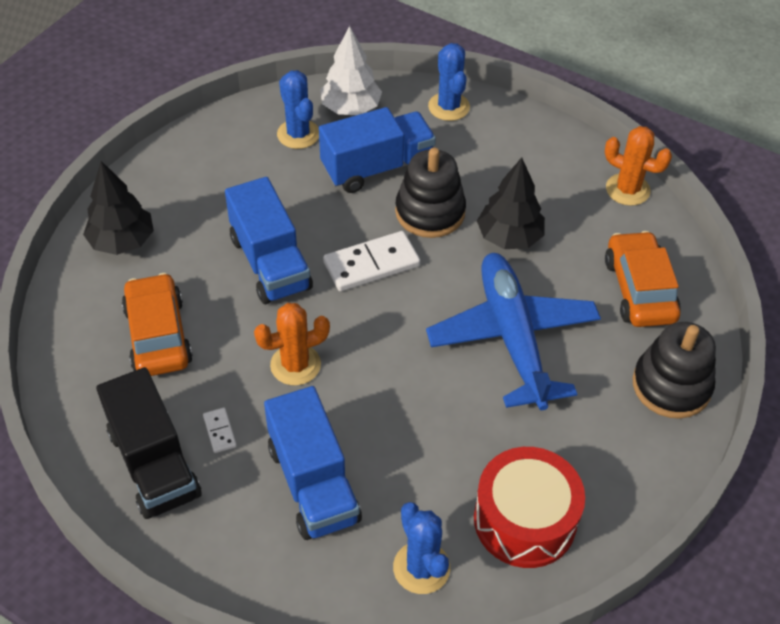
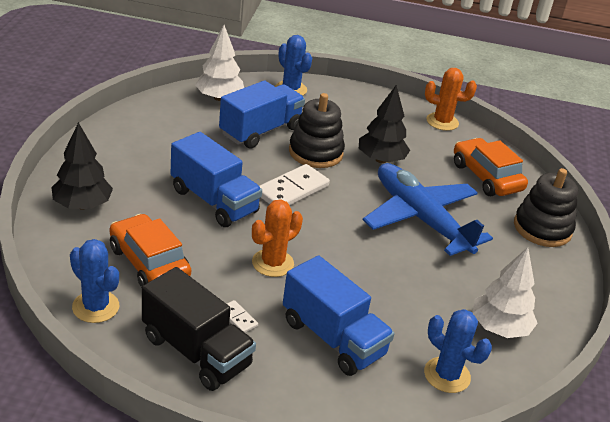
camera: 25 degrees left, 15 degrees down
(298, 134) = (188, 118): blue cactus -> blue cactus (95, 307)
(525, 520) = (499, 328): red drum -> white tree

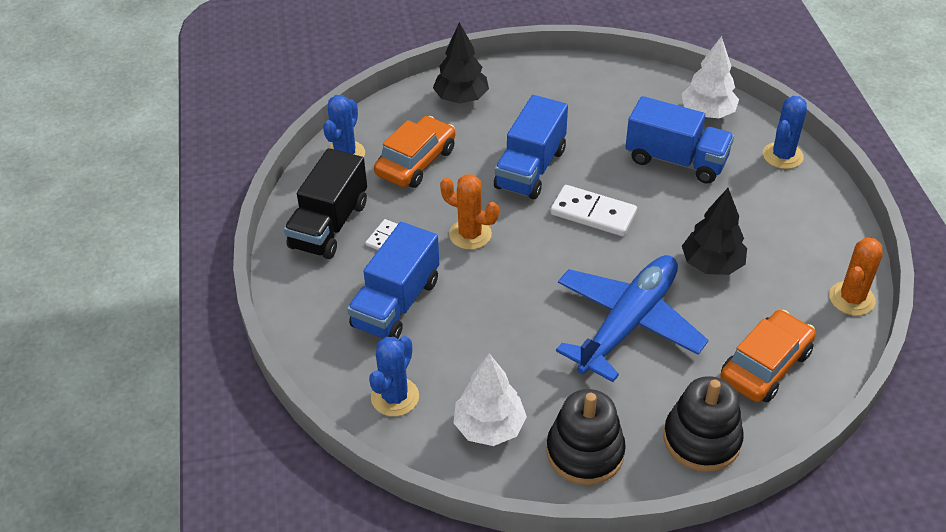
camera: 75 degrees right, 10 degrees up
(315, 152) = (676, 210): black stacking toy -> black stacking toy (585, 452)
(442, 122) = (851, 299): orange cactus -> orange cactus turned 45 degrees clockwise

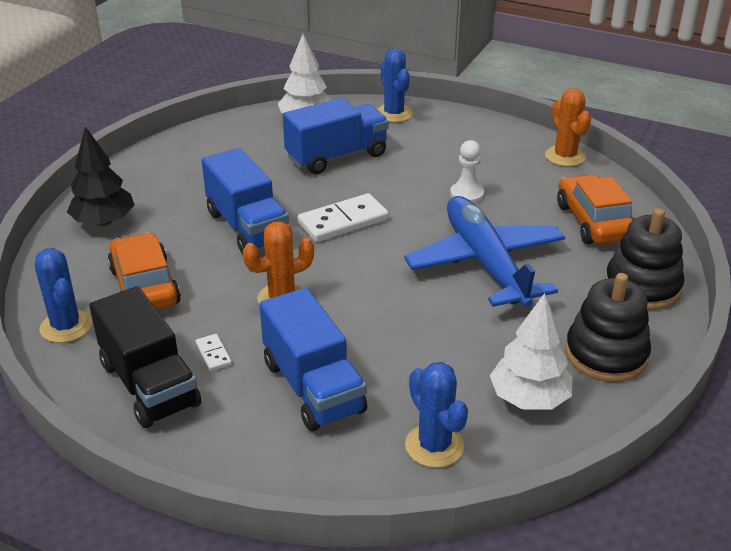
camera: 55 degrees left, 10 degrees down
(712, 264) = (466, 194): black tree -> white pawn

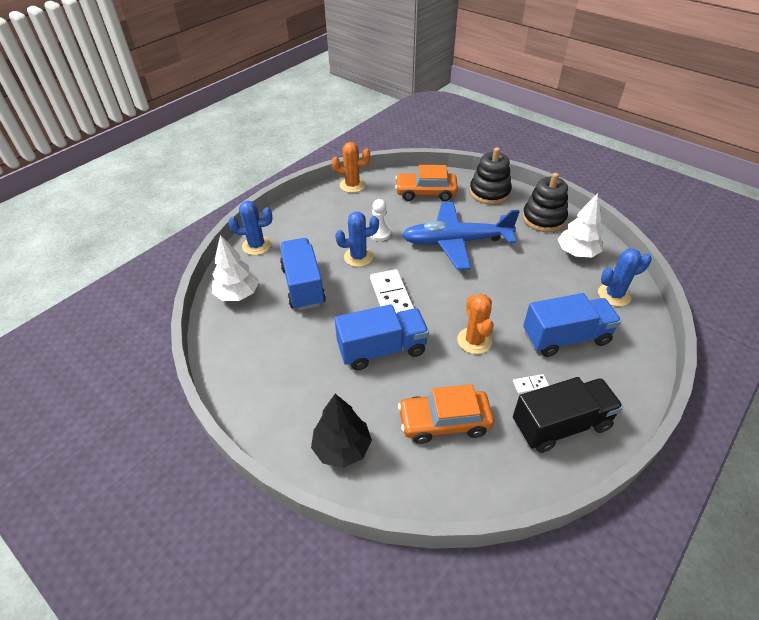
camera: 75 degrees left, 10 degrees up
(66, 326) = (488, 480): blue cactus -> blue cactus (358, 257)

